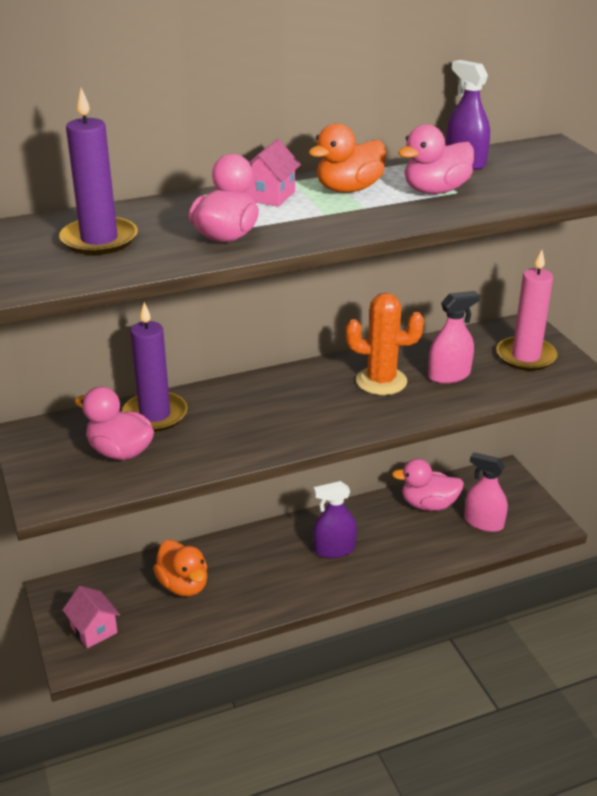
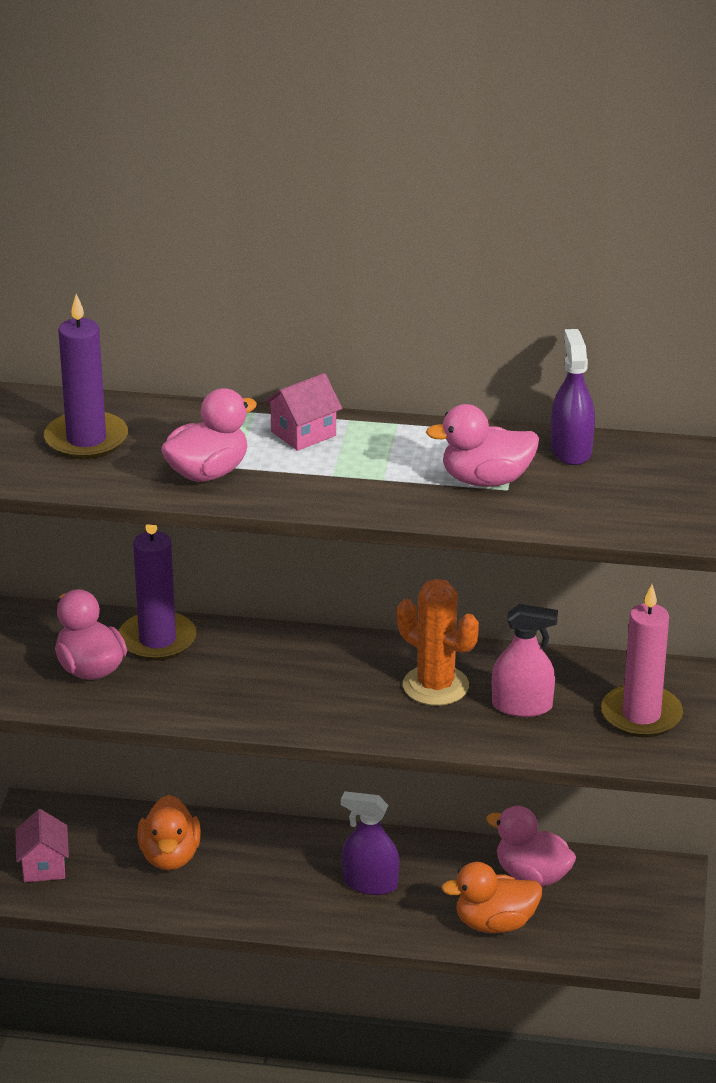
camera: 30 degrees right, 0 degrees up
(349, 189) = (395, 450): orange duck -> orange duck (495, 923)
(483, 522) = (580, 923): pink spray bottle -> none

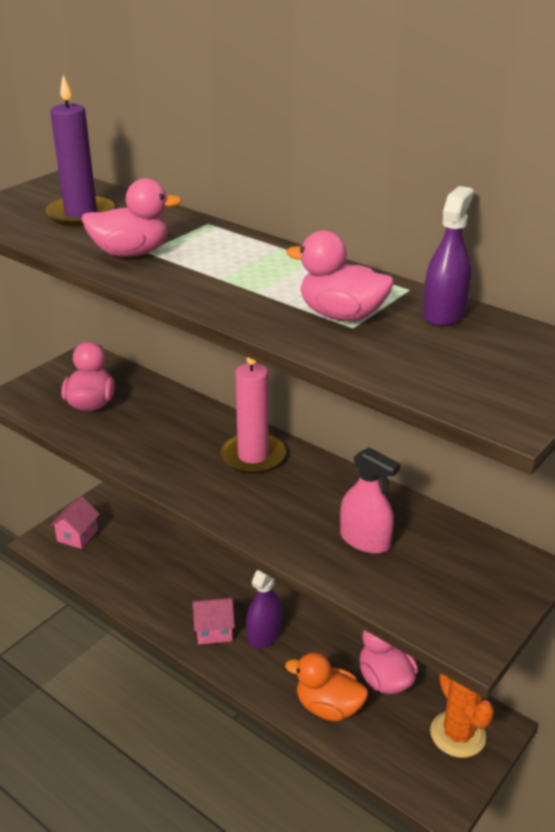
camera: 30 degrees right, 0 degrees up
(157, 640) = (152, 400): purple candle -> none
(170, 856) = (154, 560): orange duck -> none
(303, 433) = (234, 247): pink house -> pink house (214, 630)
(370, 883) = (264, 634): purple spray bottle -> purple spray bottle turned 75 degrees clockwise
(435, 686) = (310, 499): orange cactus -> orange cactus (457, 734)
(641, 715) = (461, 587): pink candle -> pink candle (253, 456)

